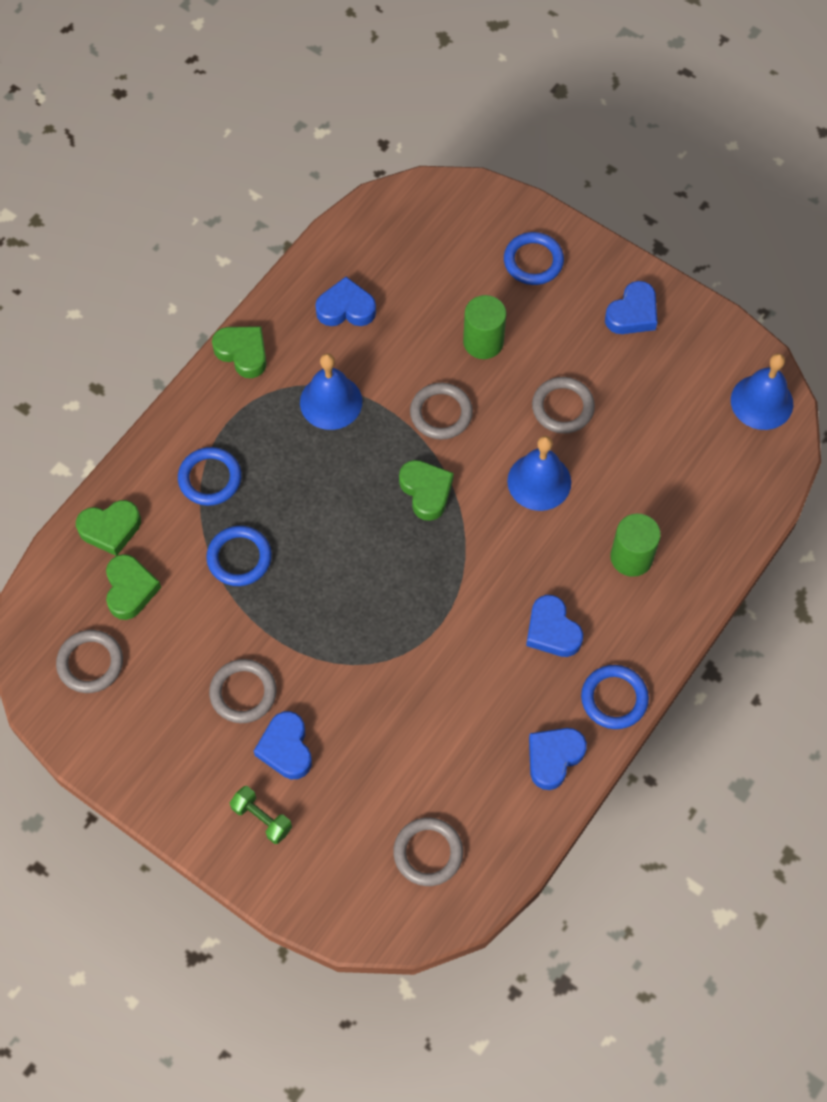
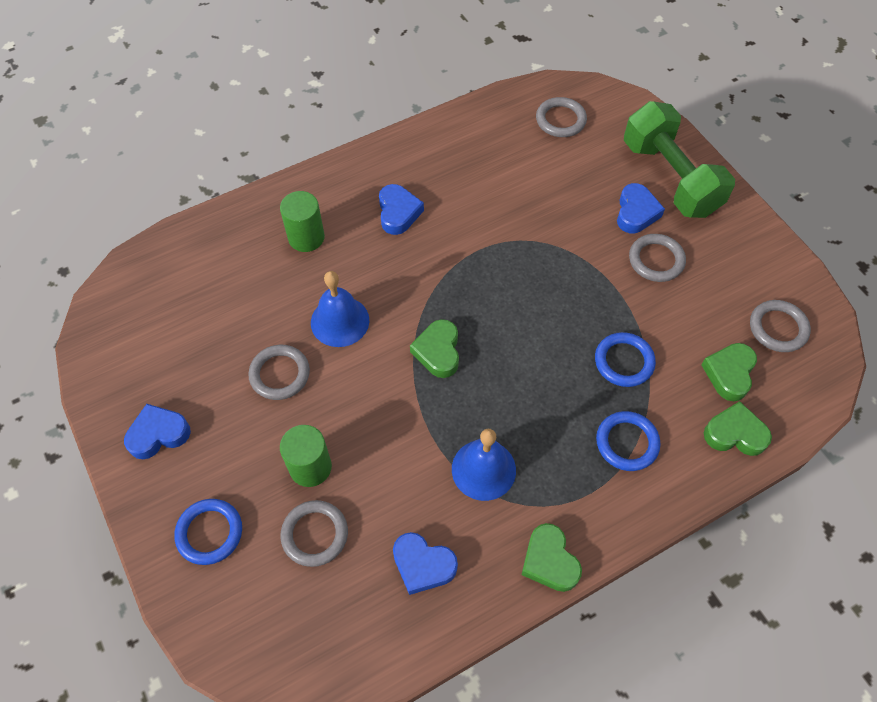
camera: 155 degrees left, 5 degrees down
(262, 818) = (670, 178): green dumbbell -> green dumbbell, size x2.48
(441, 413) = (388, 414): grey ring -> grey ring (315, 534)
(554, 758) = (445, 139): blue heart -> none
(614, 698) = (382, 156): blue ring -> none
(762, 402) = (116, 309): blue bell -> none

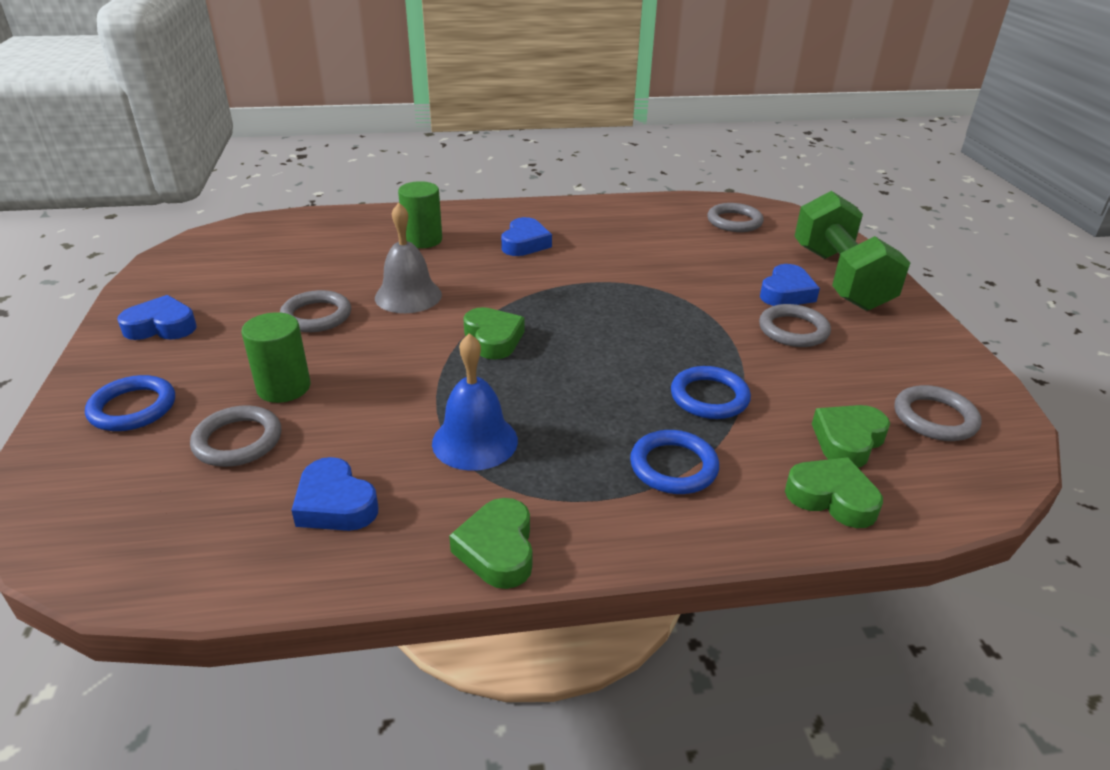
camera: 20 degrees right, 25 degrees down
(340, 321) = (408, 296): blue bell -> grey bell
(438, 351) = (493, 339): green heart -> green heart turned 135 degrees clockwise

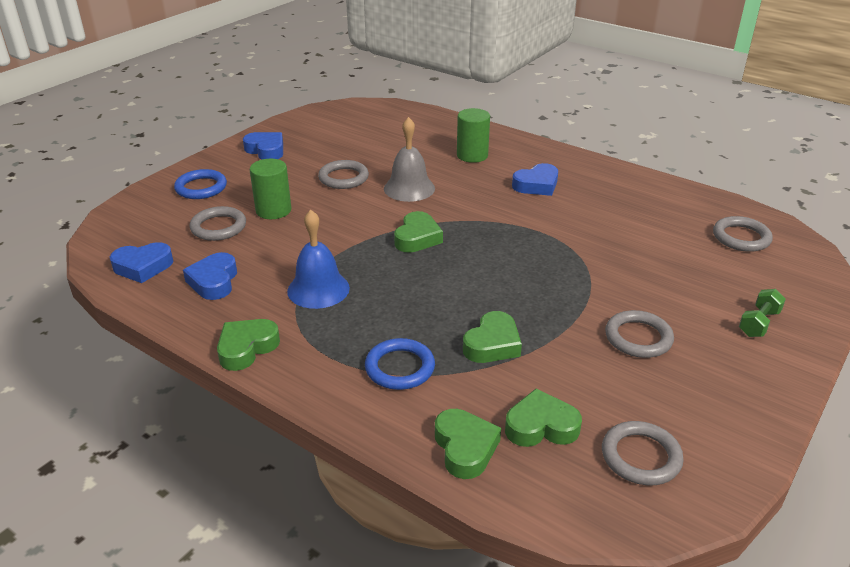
camera: 45 degrees right, 0 degrees up
(709, 397) = (492, 344): blue ring -> green heart
(786, 293) = (684, 310): blue heart -> blue heart (143, 267)
(840, 278) = (758, 323): green dumbbell -> green dumbbell, size x0.40

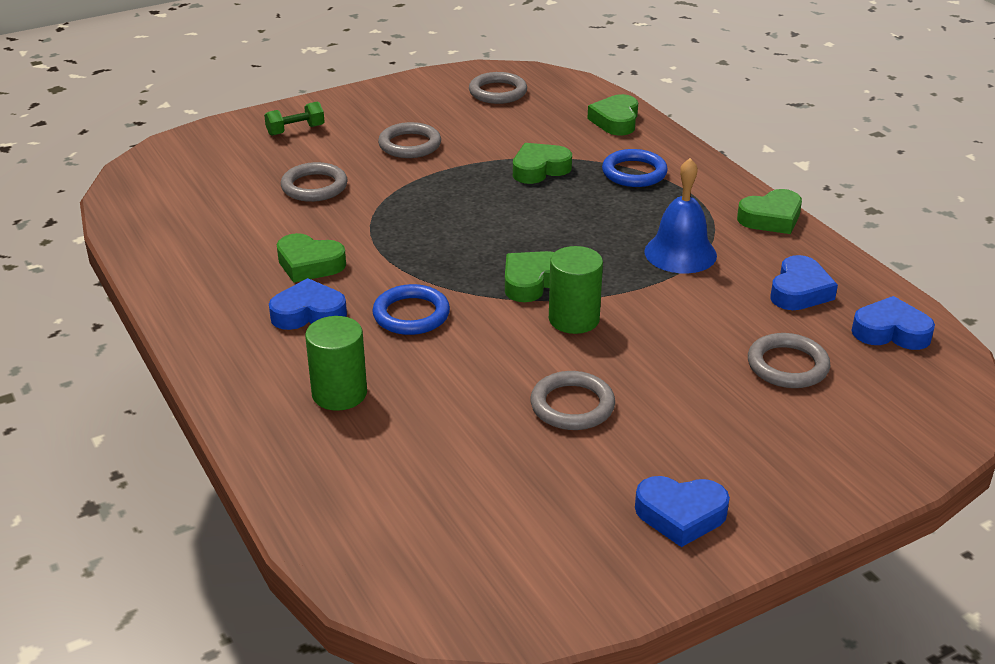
camera: 155 degrees left, 0 degrees up
(201, 188) = (811, 451): blue ring -> blue ring (411, 314)
(266, 150) = (680, 515): blue heart -> blue heart turned 60 degrees counterclockwise
(273, 210) = (702, 373): green cylinder -> green cylinder (574, 319)
(409, 188) = (487, 357): grey bell -> none
(541, 426) = (550, 118): green heart -> green heart (309, 264)
(741, 237) = (181, 191): grey ring -> grey ring (314, 186)

